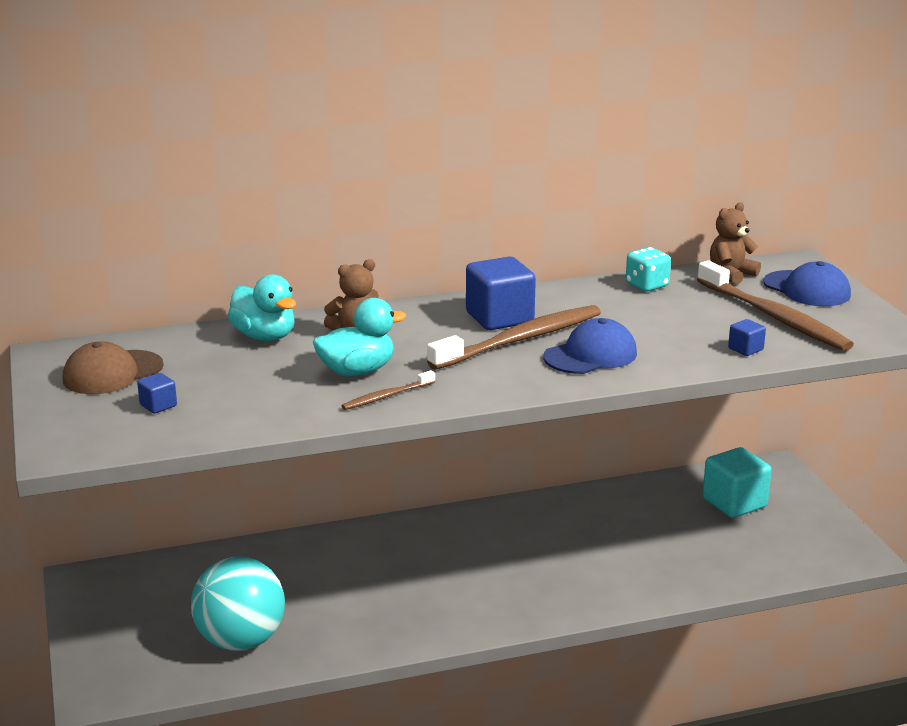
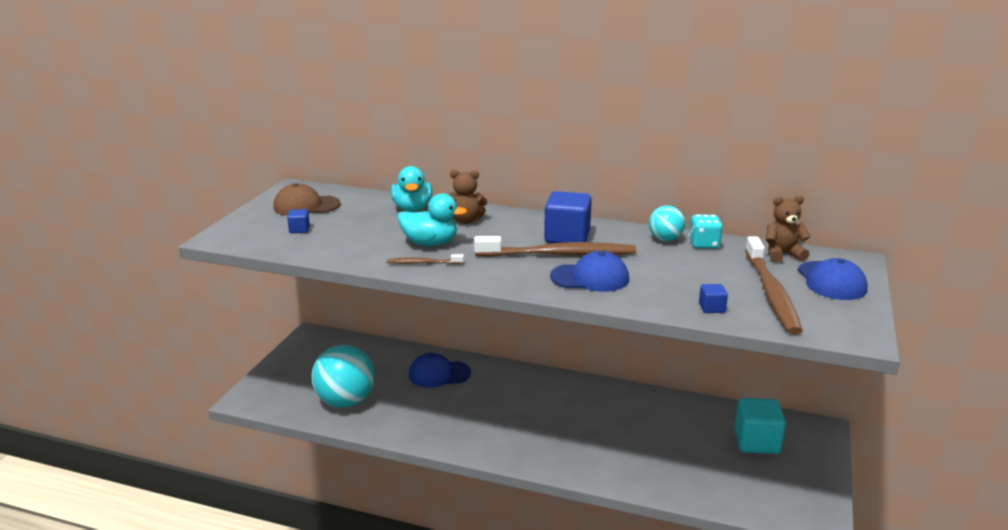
camera: 35 degrees right, 0 degrees up
(320, 562) = (439, 374): none -> blue cap
(603, 291) = (665, 239): none -> turquoise ball

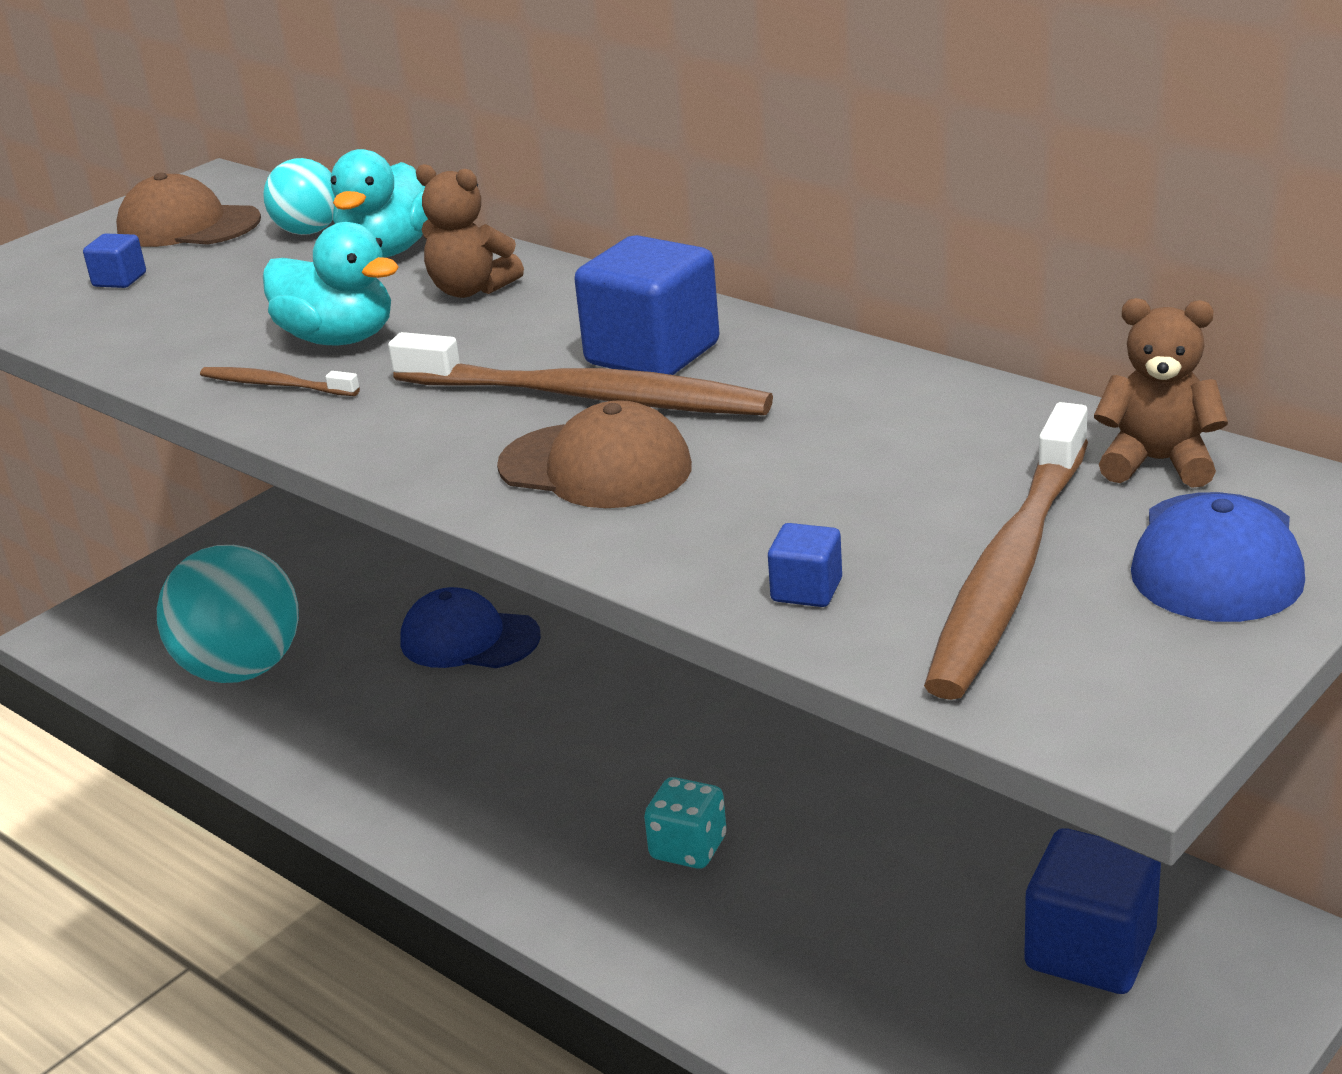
camera: 25 degrees right, 5 degrees up
(590, 278) = (596, 467): blue cap -> brown cap
(665, 239) = (884, 386): turquoise ball -> turquoise ball (309, 231)
(704, 244) = (971, 410): turquoise dice -> turquoise dice (688, 848)
(756, 442) = (1090, 950): turquoise cube -> blue cube

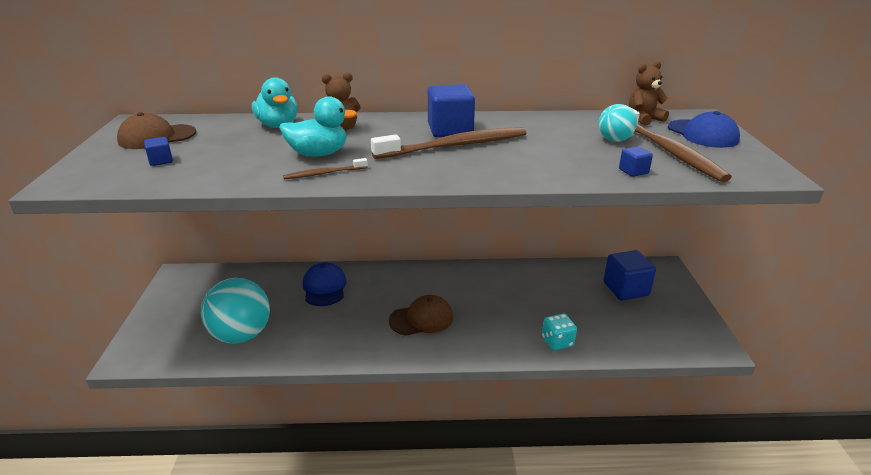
camera: 45 degrees left, 0 degrees up
(309, 231) = (226, 127): turquoise ball -> turquoise ball (614, 140)
(469, 639) = (324, 287): blue cap -> blue cap turned 105 degrees clockwise
(596, 467) = (502, 162): brown cap -> brown cap (421, 319)
(688, 848) = (490, 315): turquoise dice -> turquoise dice (557, 342)

